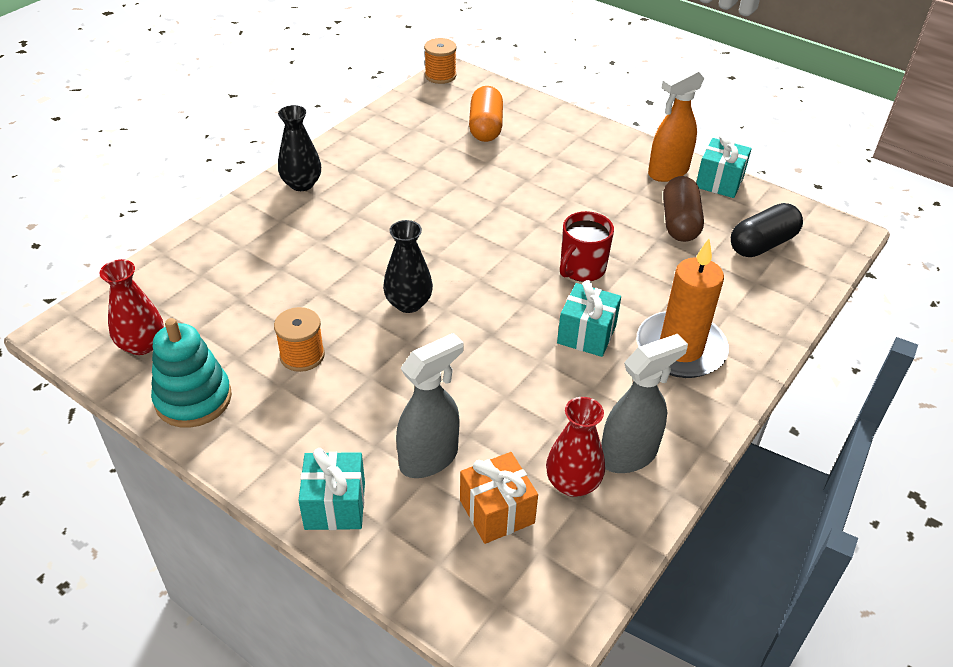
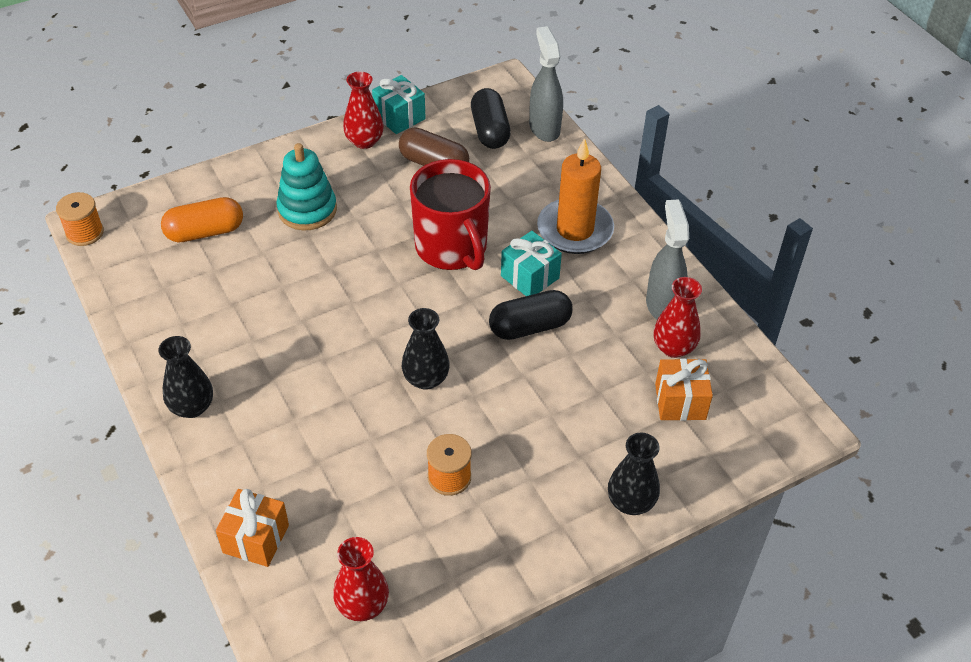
camera: 65 degrees left, 5 degrees up
(187, 261) = (256, 539): none -> orange gift
(193, 399) = (461, 576): turquoise stacking toy -> turquoise stacking toy (307, 210)
(335, 505) = (631, 502): turquoise gift -> black vase
(429, 458) = (611, 425): grey spray bottle -> grey spray bottle (544, 128)
(485, 127) = (205, 232): orange capsule -> orange capsule turned 45 degrees counterclockwise
(520, 355) = (530, 327): none -> black capsule
(581, 269) = (452, 248): red mug -> red mug, size x1.68
(667, 172) = (364, 141): orange spray bottle -> red vase

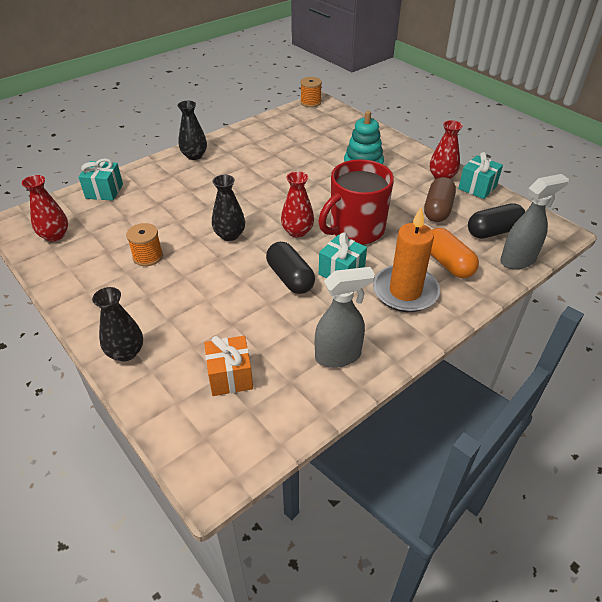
camera: 80 degrees right, 5 degrees down
(205, 232) = (327, 135): orange capsule -> orange capsule (448, 263)
(256, 539) = (104, 191): orange gift -> turquoise gift
(673, 347) = (290, 367): red vase -> red vase (297, 231)

